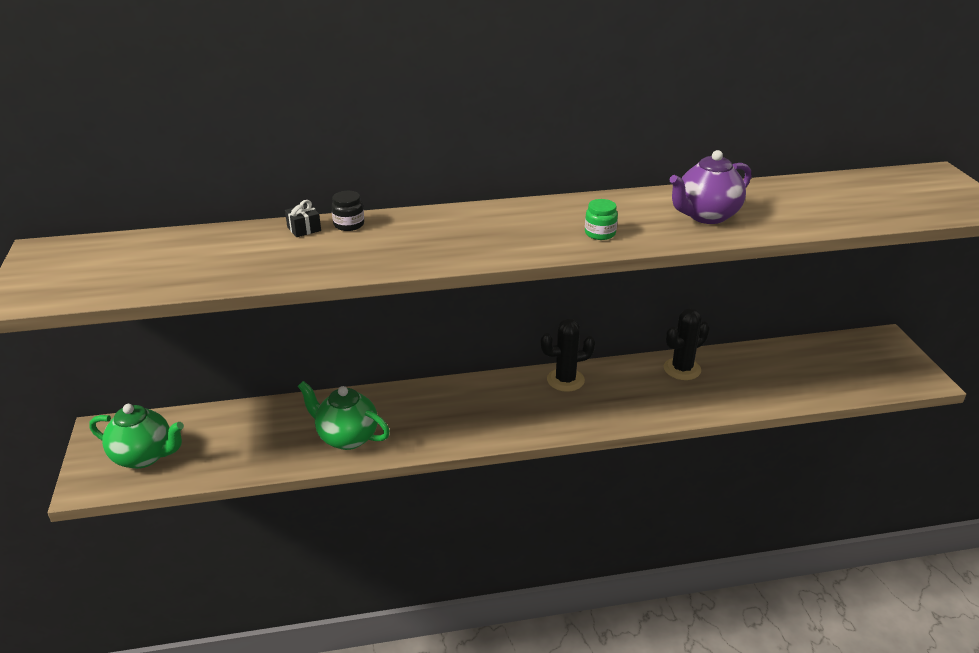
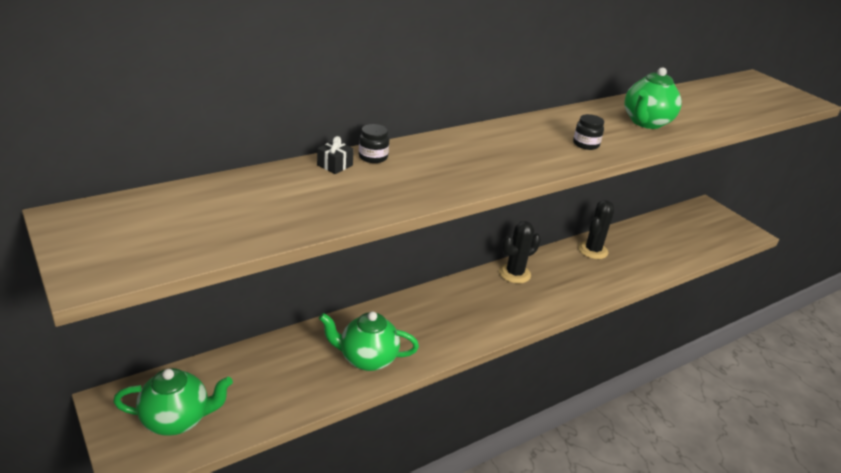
camera: 25 degrees left, 0 degrees up
(600, 233) = (585, 144): green jar -> black jar
(706, 216) = (646, 122): purple teapot -> green teapot

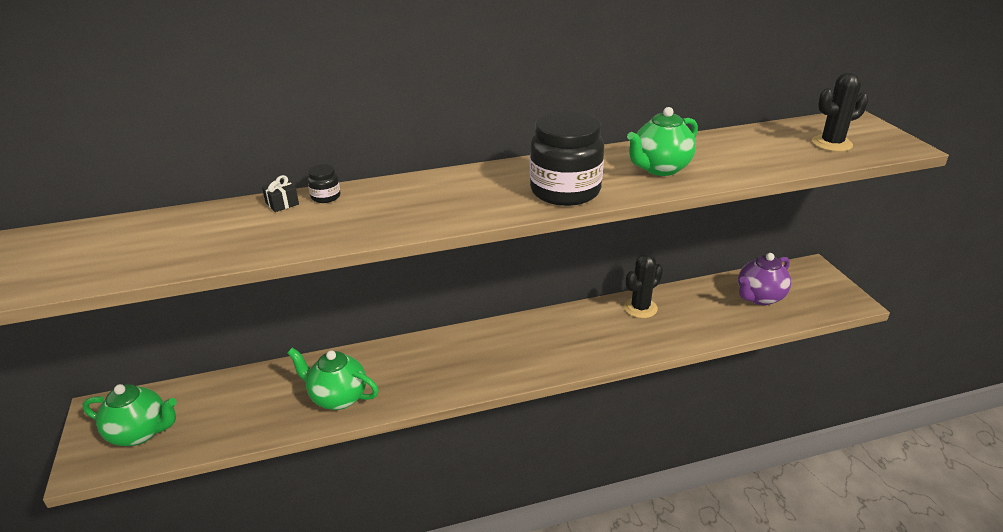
camera: 20 degrees right, 0 degrees up
(514, 273) = (537, 326): black cactus -> black cactus (832, 144)
(585, 144) = (565, 191): black jar -> black jar, size x2.41
(680, 234) = (759, 297): none -> purple teapot

